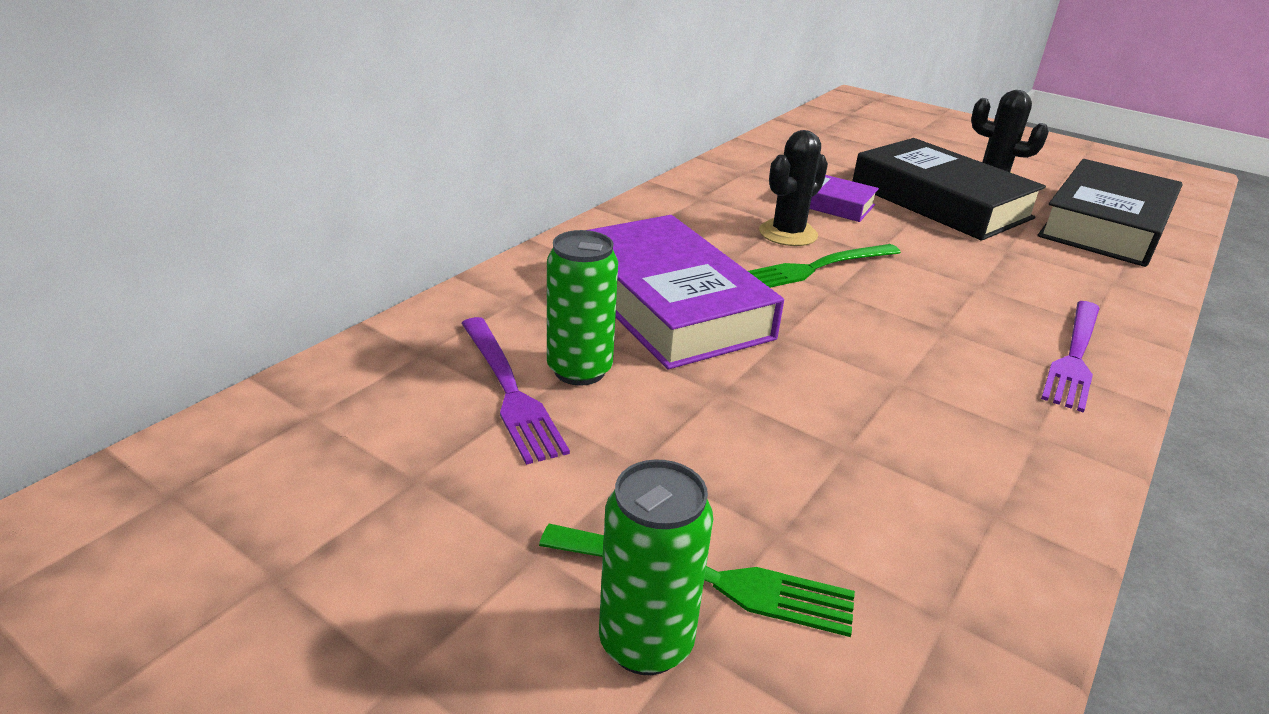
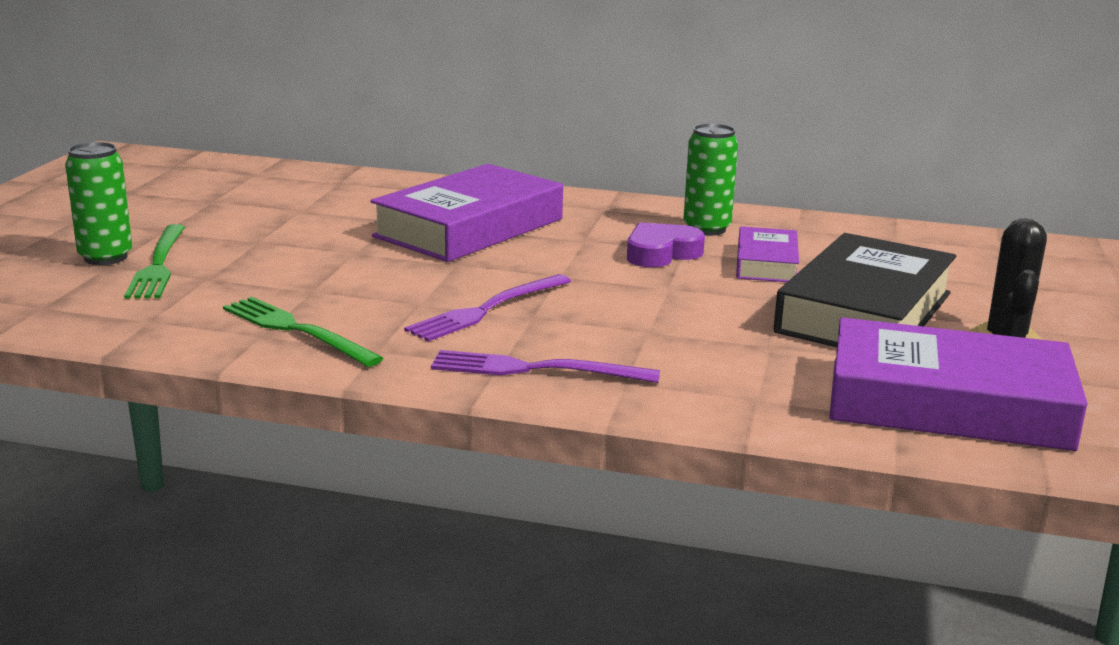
camera: 70 degrees right, 10 degrees down
(509, 390) = (312, 205): purple fork -> purple fork (487, 309)
(579, 370) = (350, 216): green can -> green can (706, 229)
(788, 233) = (661, 253): black cactus -> purple heart
(816, 268) = (599, 267): green fork -> green fork (297, 330)
(1105, 225) = (948, 403): black book -> purple book

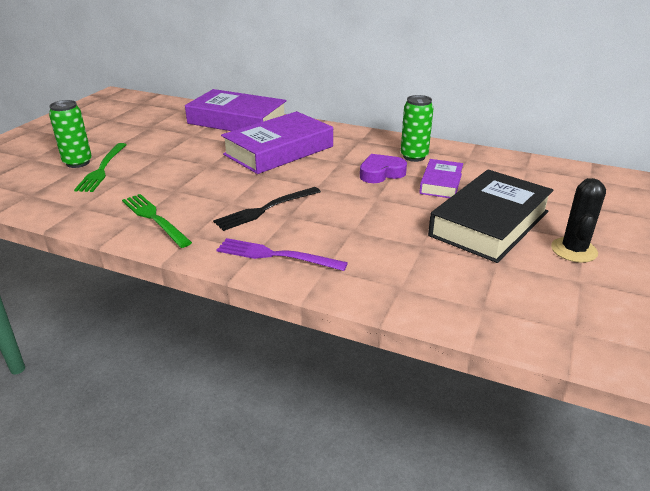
camera: 10 degrees right, 10 degrees up
(487, 309) = (266, 209): purple fork -> black fork
(948, 403) = (521, 300): purple book -> purple book (237, 121)

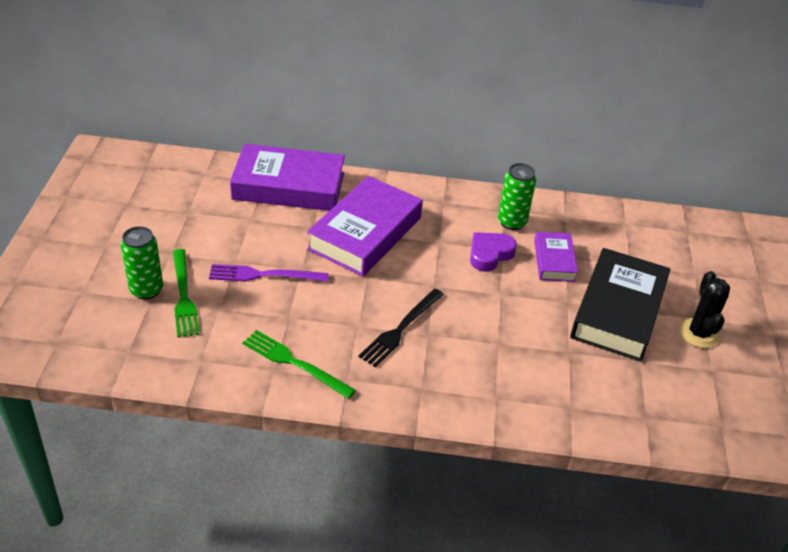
camera: 20 degrees left, 10 degrees up
(276, 255) = (444, 390): purple fork -> purple fork (264, 275)

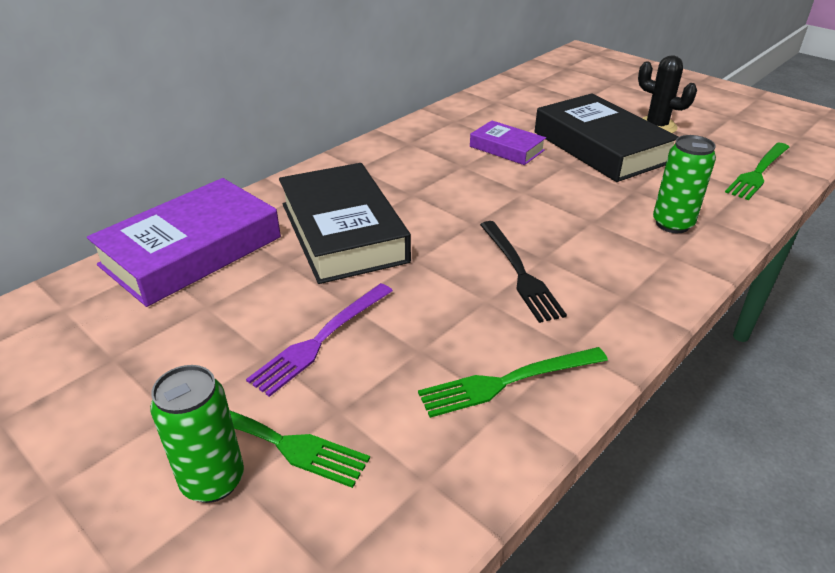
camera: 50 degrees left, 5 degrees down
(365, 233) = (342, 232): purple book -> black book
(489, 254) = (462, 175): purple heart -> none
(511, 222) = (431, 146): green can -> green can (672, 224)
(687, 420) = (758, 172): none -> green fork

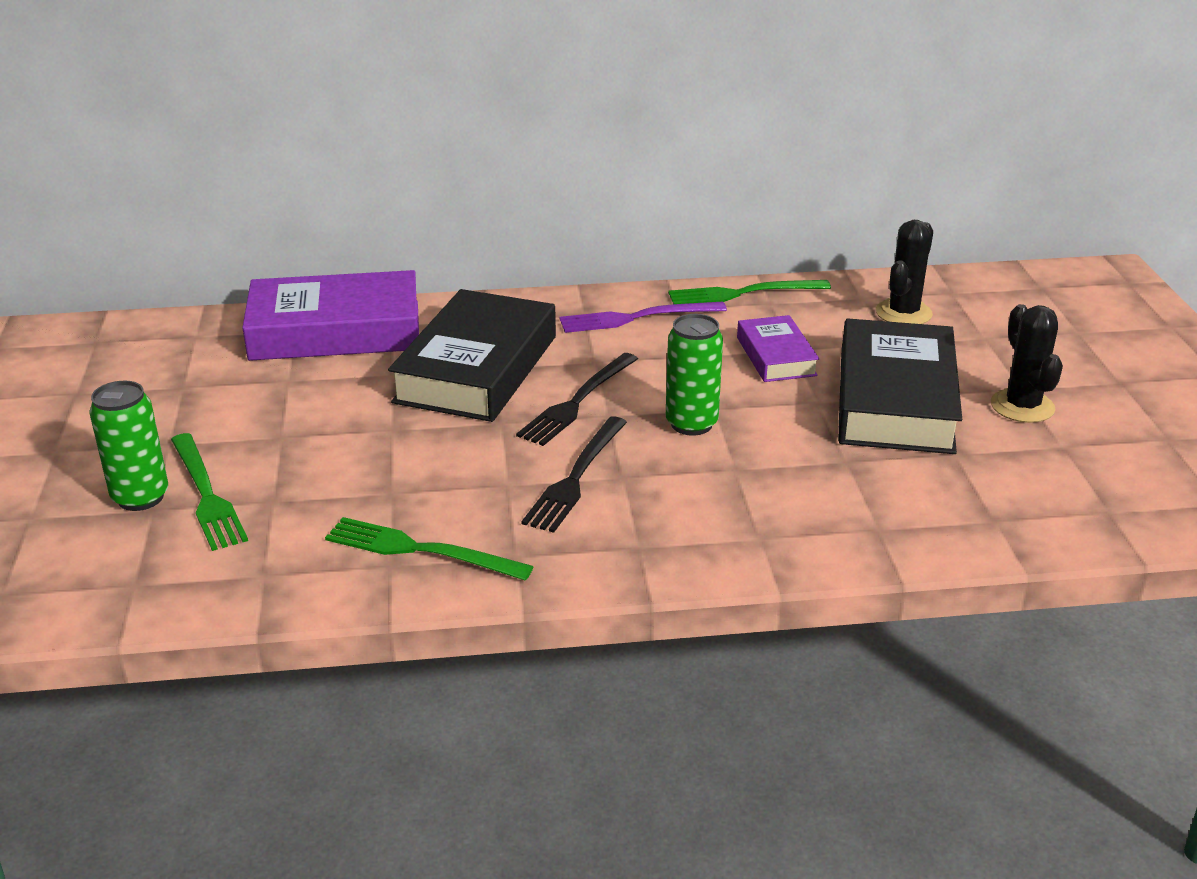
camera: 40 degrees right, 5 degrees down
(321, 339) = (332, 446): purple fork -> purple fork (637, 318)
(442, 223) = (577, 401): none -> black fork
(528, 101) = (903, 313): none -> black cactus
(672, 224) = (821, 512): green can -> green can (691, 424)
(758, 172) = (1055, 513): green fork -> green fork (743, 293)

